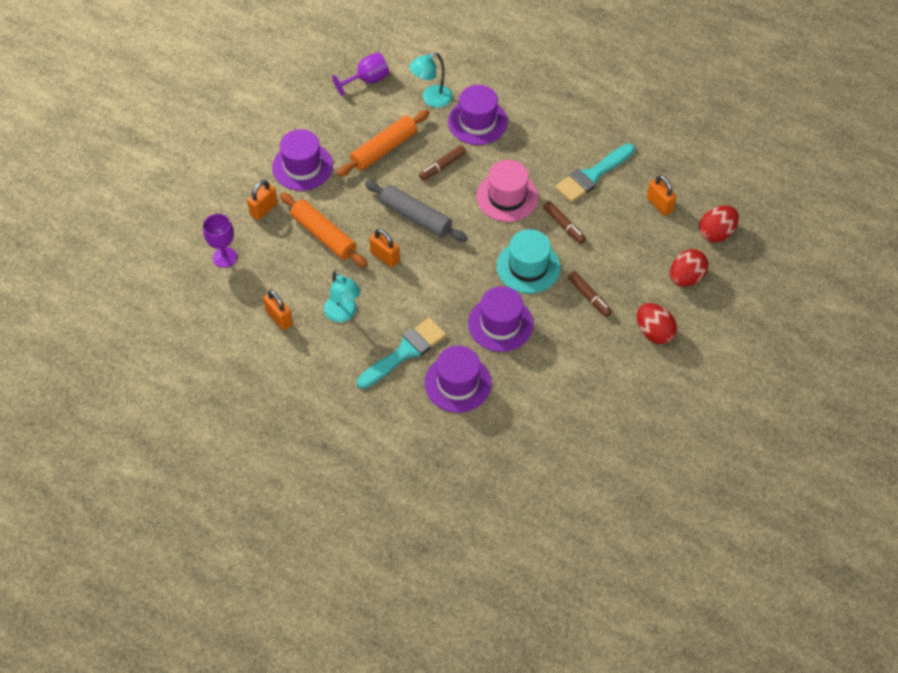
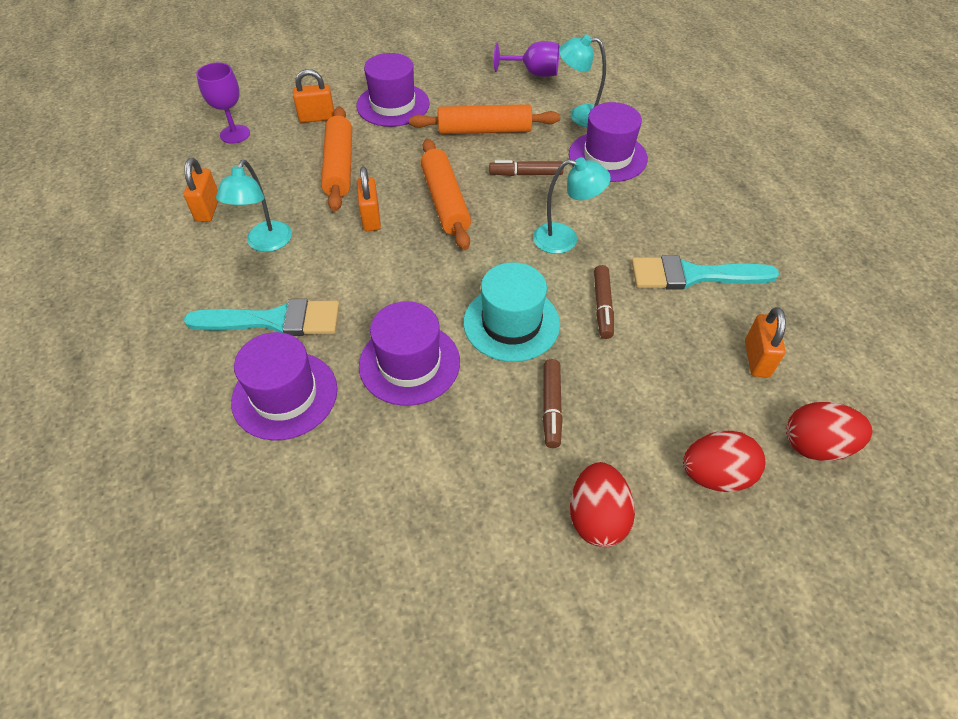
camera: 40 degrees right, 5 degrees down
(416, 217) = (445, 201): grey rolling pin -> orange rolling pin
(507, 197) = (565, 239): pink hat -> turquoise lamp

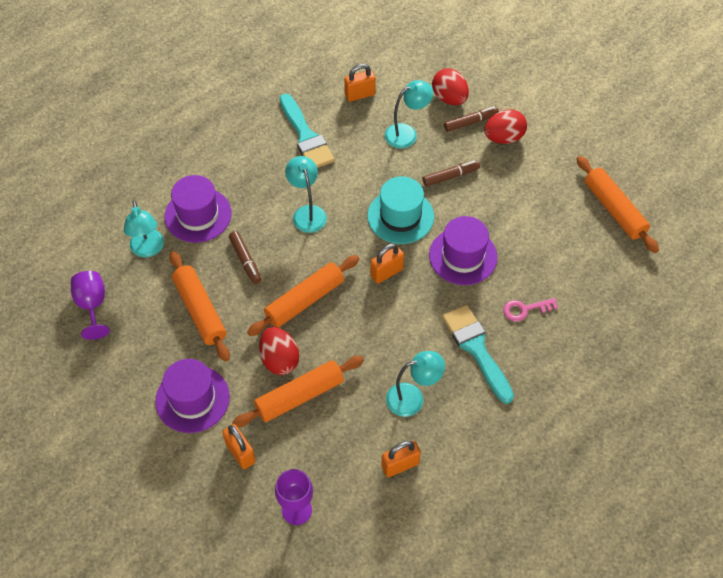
camera: 115 degrees left, 5 degrees up
(285, 395) = (525, 309): purple hat -> pink key
(362, 618) = (614, 209): none -> orange rolling pin
(371, 218) = (348, 341): orange padlock -> orange padlock (386, 272)
(602, 306) = (359, 175): brown marker -> brown marker (470, 122)
(657, 387) = (407, 133): none -> turquoise lamp
(815, 445) = (406, 63): red egg -> red egg (279, 360)

